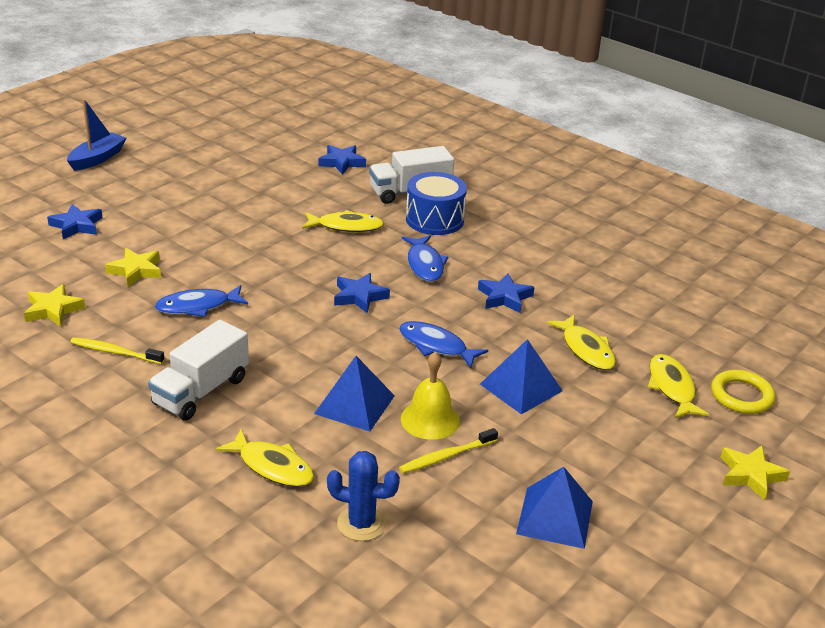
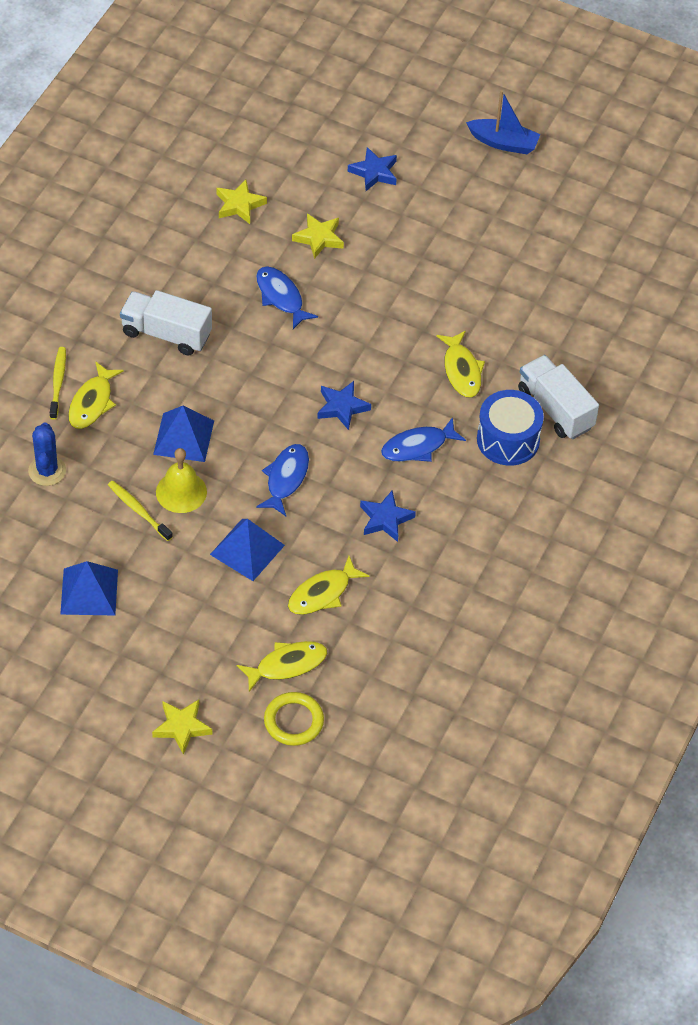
camera: 75 degrees right, 20 degrees up
(115, 352) = (197, 264): yellow toothbrush -> yellow toothbrush (58, 383)
(342, 162) = (592, 337): blue star -> none

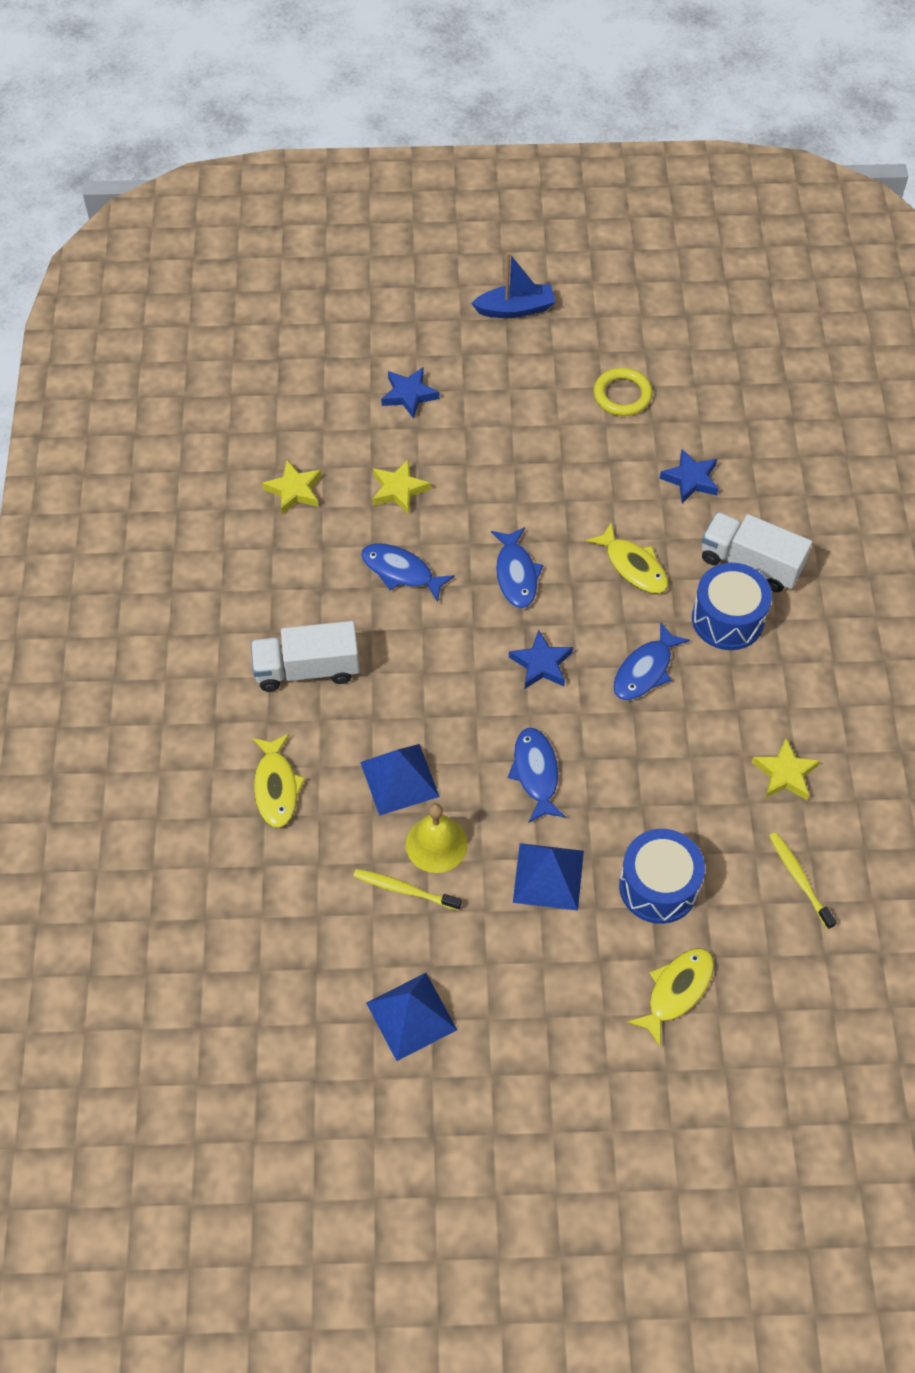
camera: 25 degrees left, 5 degrees up
(47, 471) = (276, 893): blue cactus -> none
(58, 383) = (224, 782): yellow toothbrush -> yellow toothbrush (799, 879)
(182, 727) = (614, 1129): yellow star -> yellow star (785, 773)
(293, 721) = (726, 1055): yellow ring -> yellow ring (622, 395)
(322, 593) = (658, 886): yellow fish -> blue drum
(367, 337) = (516, 574): none -> blue fish
(385, 519) = (666, 768): blue star -> blue star (690, 479)

